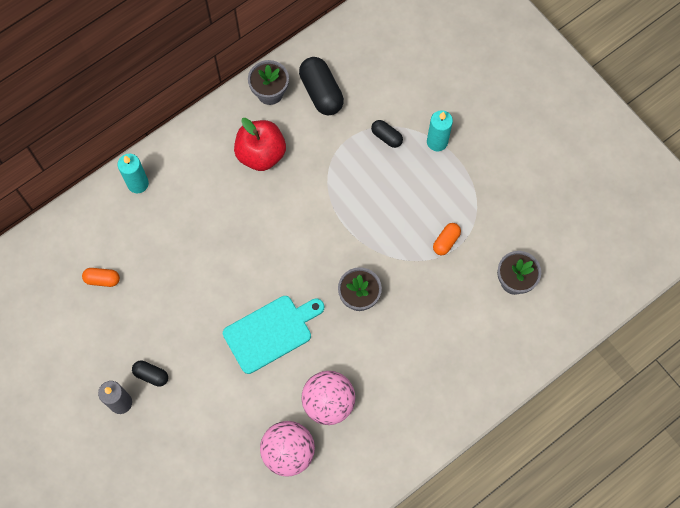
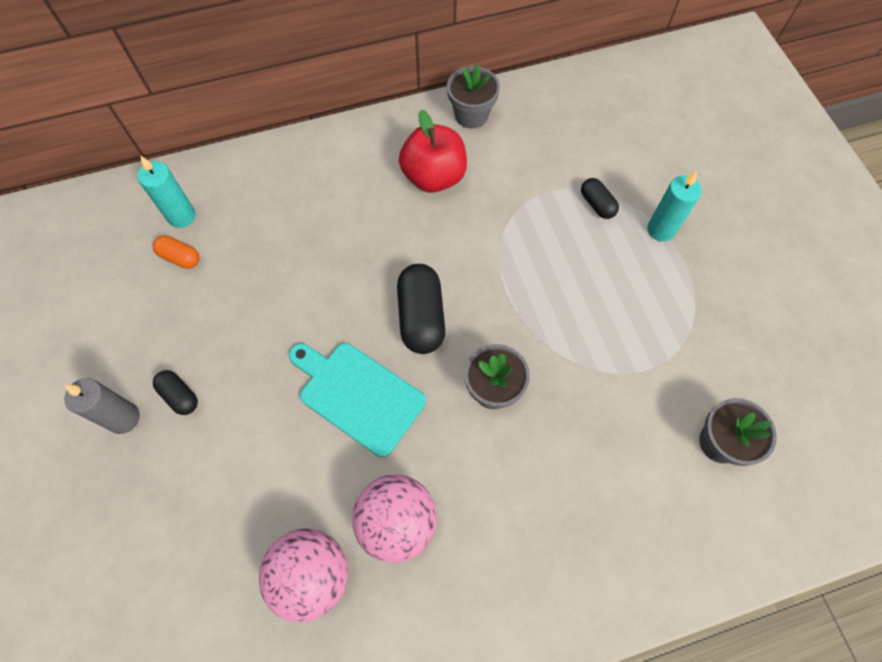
camera: 20 degrees right, 5 degrees down
(138, 183) = (275, 164): turquoise candle -> turquoise candle (181, 216)
(271, 332) = (358, 395): turquoise cutting board -> turquoise cutting board turned 135 degrees counterclockwise
(321, 92) = (533, 132): black capsule -> black capsule (421, 317)
(446, 241) = (636, 356): orange capsule -> none

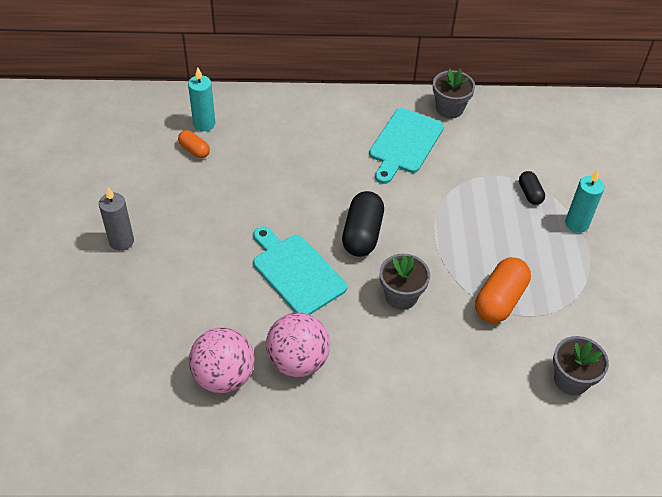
camera: 15 degrees right, 15 degrees down
(180, 396) = (165, 238): black capsule -> none
(434, 177) = (405, 143): red apple -> turquoise cutting board
(607, 359) = (500, 300): none -> orange capsule

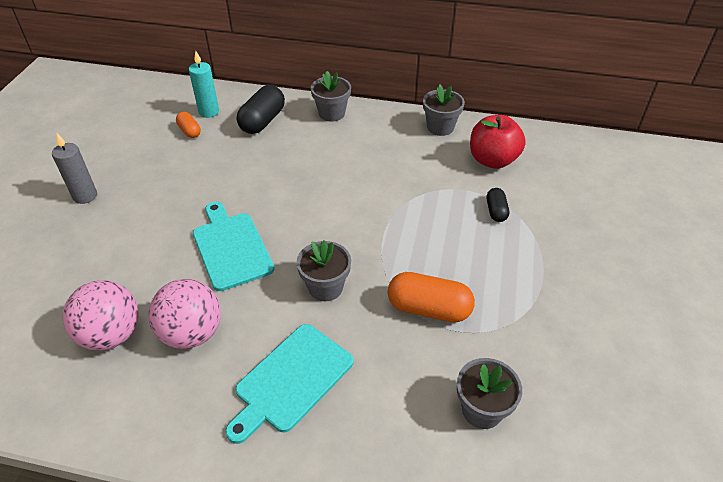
camera: 15 degrees right, 5 degrees down
(334, 107) = (332, 113): none -> grey flower pot
(362, 234) = (311, 223): black capsule -> black capsule (263, 121)
(405, 143) = (385, 150): turquoise cutting board -> turquoise cutting board (291, 380)
(500, 300) = (429, 309): orange capsule -> orange capsule turned 60 degrees clockwise
(511, 139) = (492, 160): none -> red apple
(576, 224) = (537, 247): turquoise candle -> none

